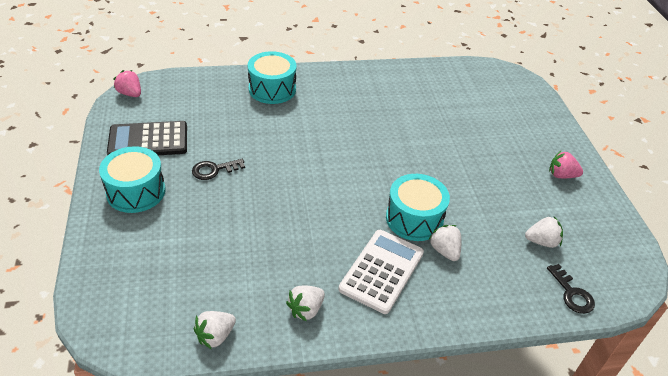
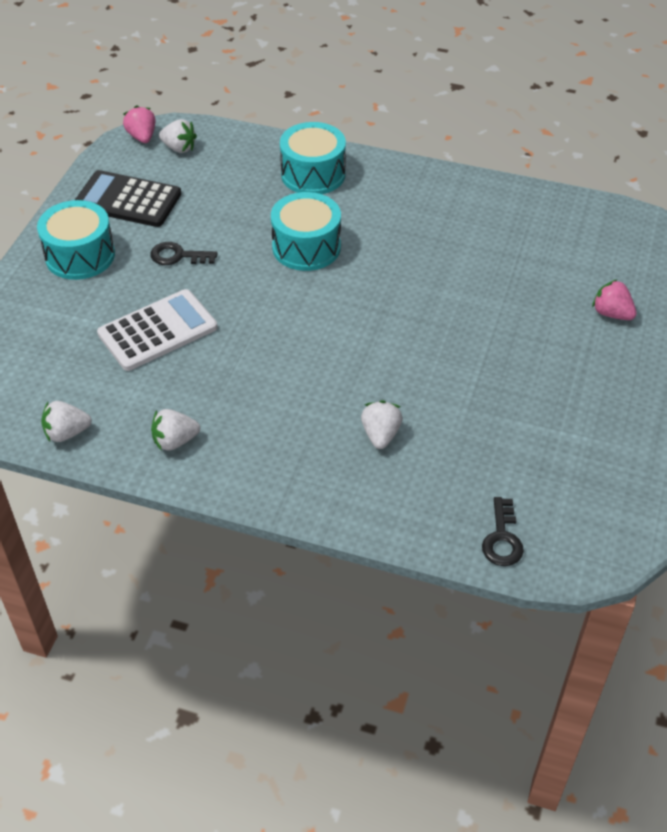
camera: 30 degrees right, 5 degrees up
(382, 271) = (288, 431): white calculator -> white calculator (158, 331)
(414, 219) = (372, 386): turquoise drum -> turquoise drum (306, 247)
(542, 241) = (516, 467): white strawberry -> white strawberry (179, 148)
(561, 175) = (618, 397): pink strawberry -> pink strawberry (611, 313)

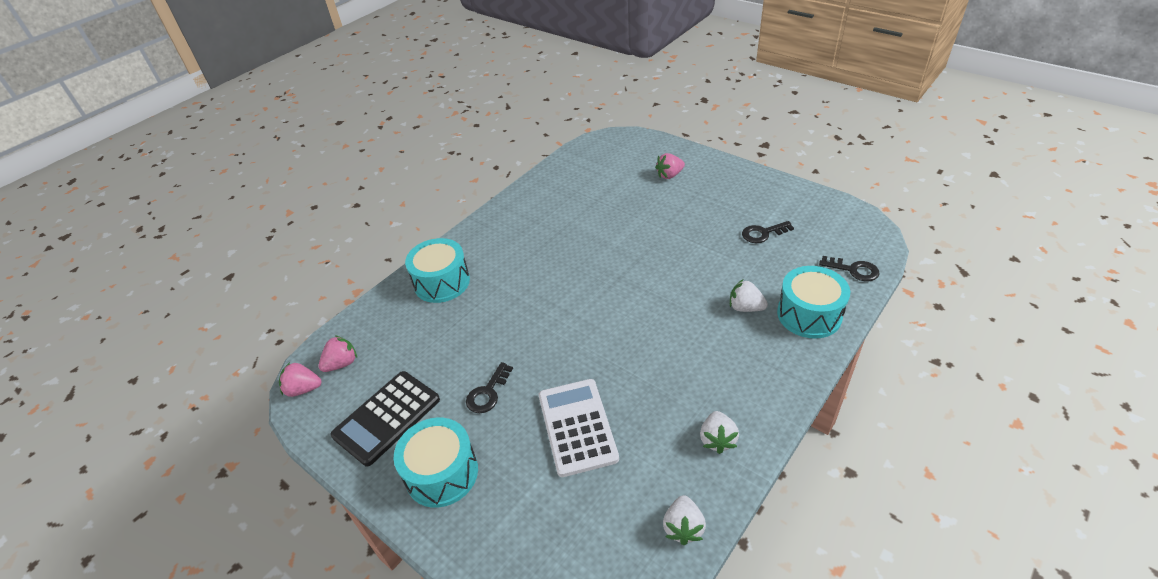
camera: 65 degrees left, 5 degrees down
(179, 148) = (342, 363): white strawberry -> pink strawberry
(306, 247) = (525, 305): turquoise drum -> turquoise drum (809, 314)
(533, 432) = (763, 233): none -> black key

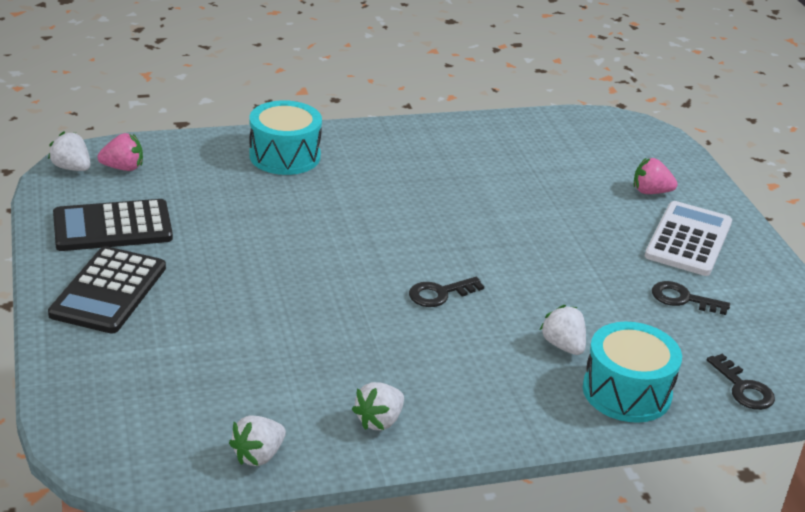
camera: 30 degrees right, 10 degrees down
(303, 389) = (72, 168): pink strawberry -> white strawberry
(442, 473) = (108, 291): turquoise drum -> black calculator
(488, 393) = (217, 260): black key -> black key (439, 294)
(577, 427) = (263, 331): white calculator -> white calculator (688, 240)

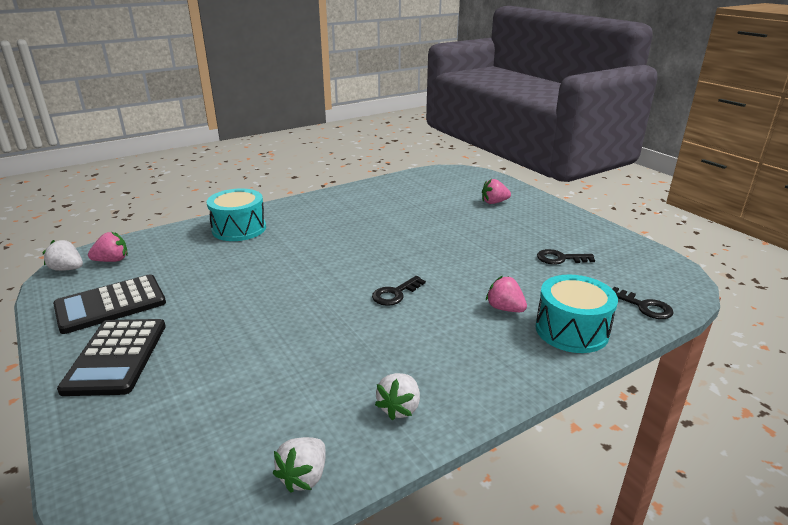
camera: 15 degrees left, 5 degrees down
(563, 346) = (505, 308): white strawberry -> pink strawberry
(688, 240) = (536, 223): white calculator -> none

